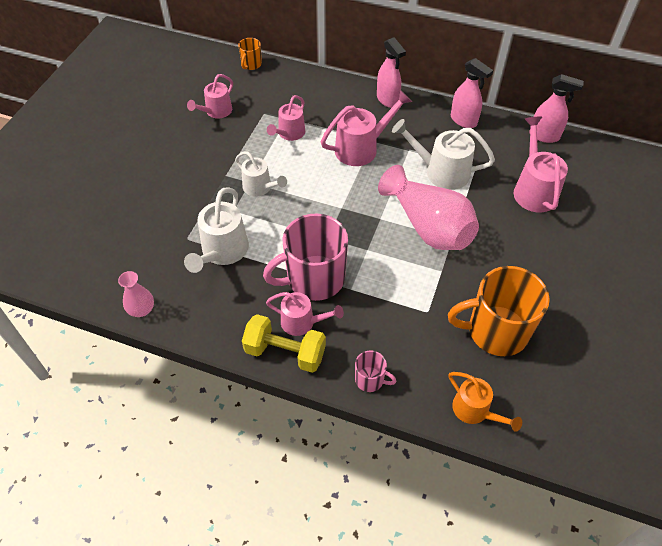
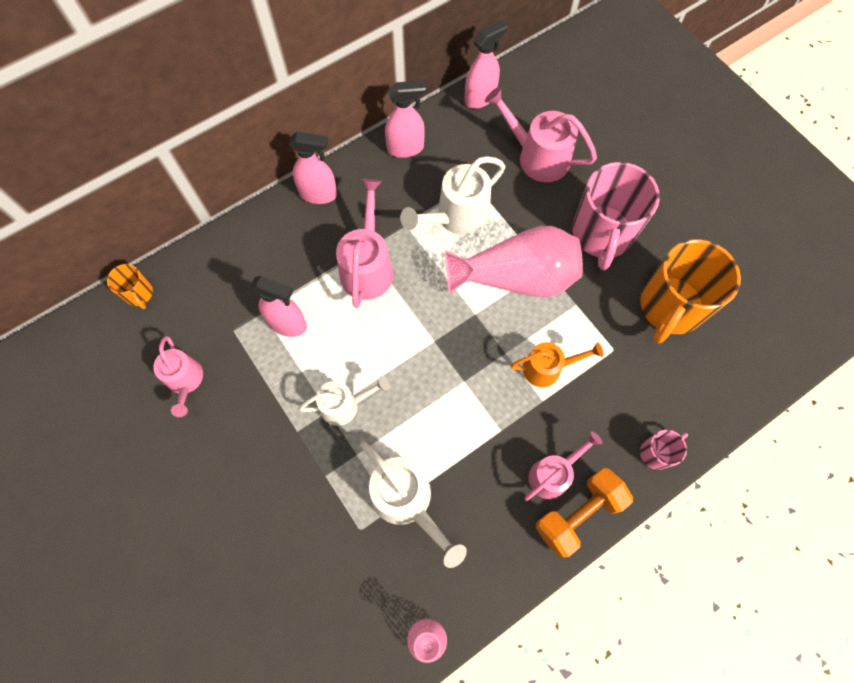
camera: 55 degrees left, 15 degrees up
(285, 352) = (578, 514): yellow dumbbell -> orange dumbbell
(289, 134) = (288, 324): pink watering can -> pink spray bottle
(314, 279) = (507, 428): pink mug -> pink mug (602, 234)
(475, 411) = (739, 385): orange watering can -> orange watering can (547, 368)

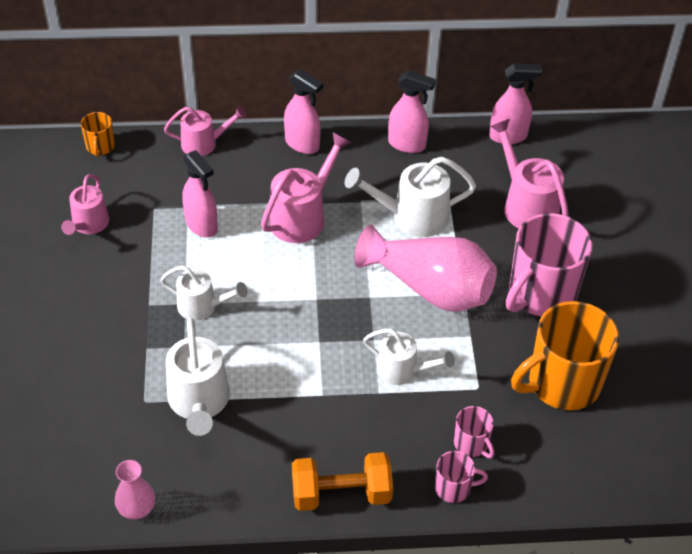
camera: 30 degrees right, 20 degrees down
(547, 368) = (403, 370): orange watering can -> white watering can
(553, 474) = (343, 452): pink watering can -> pink watering can (204, 144)
(642, 404) = (471, 444): none -> pink mug

